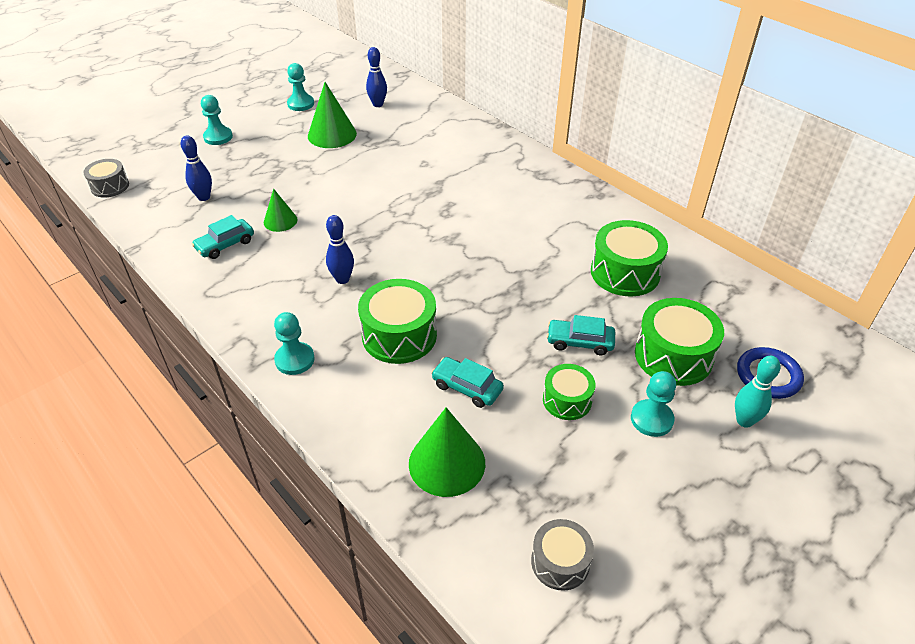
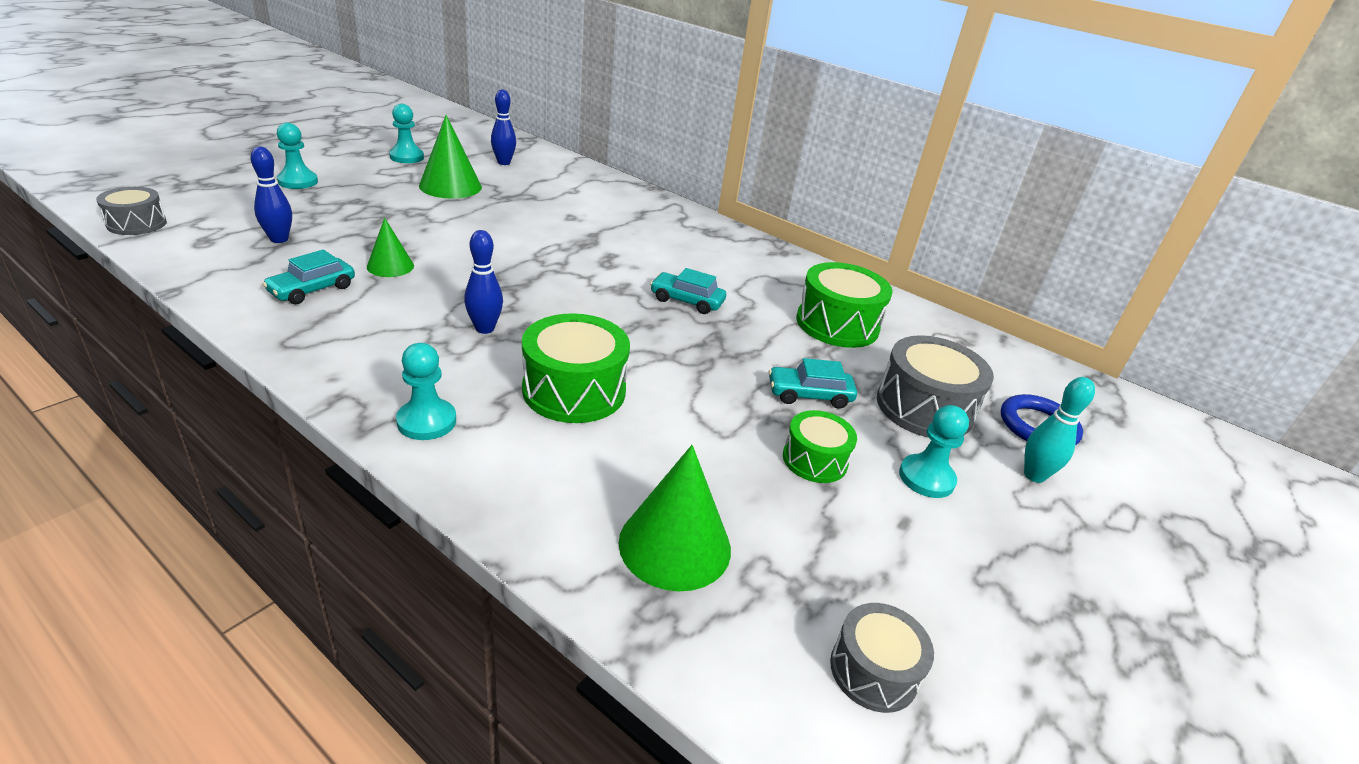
camera: 15 degrees left, 10 degrees down
(467, 388) = (680, 449): turquoise car -> turquoise car (687, 301)
(673, 356) = (924, 408): green drum -> grey drum

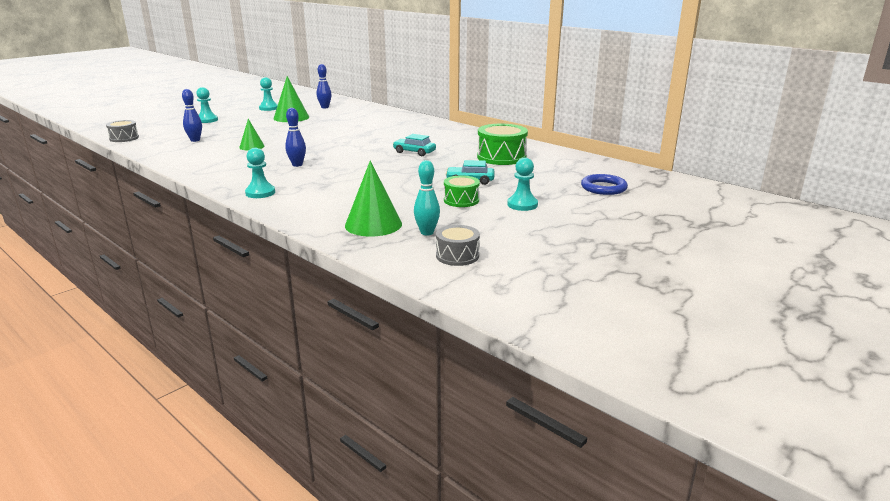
camera: 10 degrees right, 10 degrees down
(312, 289) = (210, 155): turquoise car -> none
(574, 390) = (339, 182): green drum -> none
(924, 408) = (536, 183): grey drum -> none
(1034, 475) = (588, 203): turquoise bowling pin -> turquoise bowling pin (427, 232)

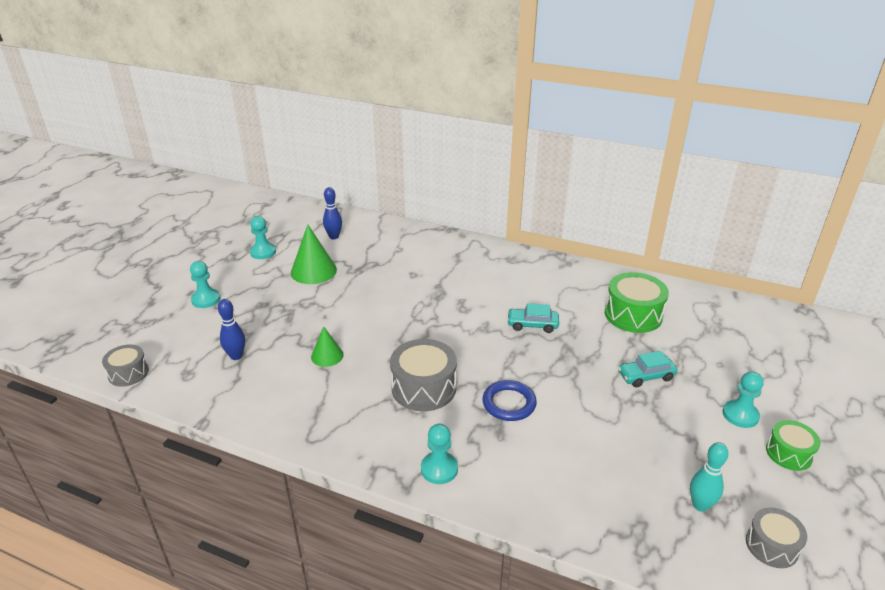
camera: 20 degrees left, 10 degrees up
(297, 165) = (424, 388): blue bowling pin -> grey drum
(373, 224) = (630, 505): green cone -> none
(461, 200) = (674, 423): green drum -> green drum (789, 453)
(603, 188) = (784, 357): blue ring -> blue ring (509, 403)

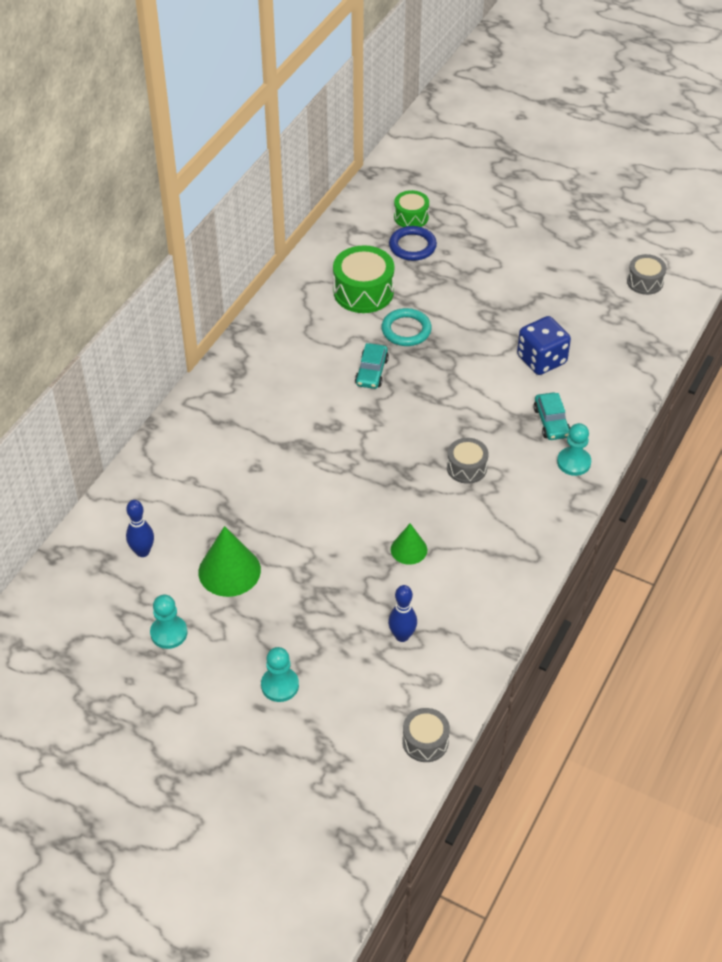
camera: 85 degrees left, 15 degrees up
(424, 388) = (466, 468): grey drum -> grey drum, size x0.60
(509, 403) = (492, 405): blue ring -> blue ring (412, 246)
(587, 441) = (541, 360): none -> blue dice
(593, 342) = (406, 330): none -> turquoise ring
(646, 376) = (459, 304): turquoise car -> turquoise car (551, 422)
(700, 505) = (609, 308): turquoise bowling pin -> none
(740, 415) = (513, 258): turquoise pawn -> none
(789, 453) = (556, 244): green drum -> green drum (411, 217)

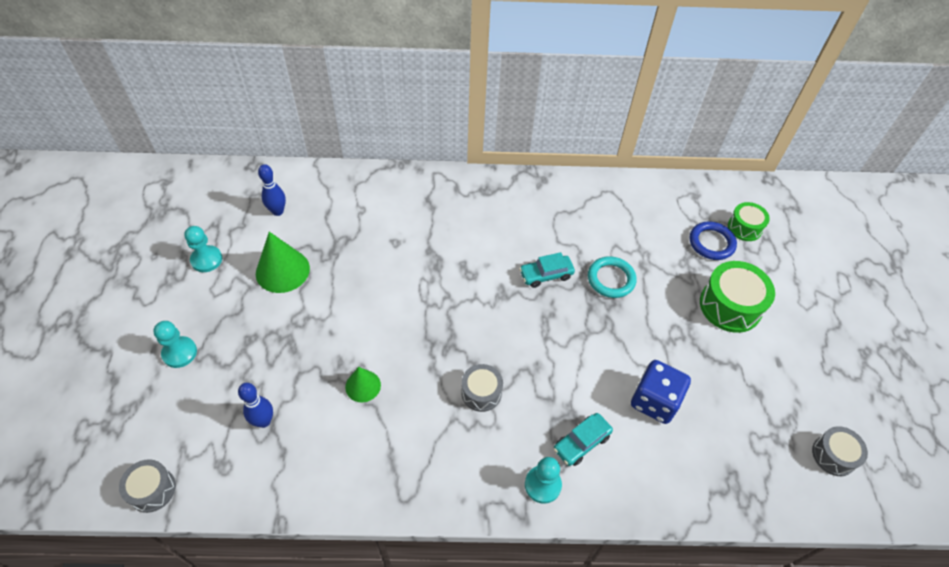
camera: 60 degrees right, 5 degrees up
(363, 292) = (631, 231): green drum -> green drum (730, 306)

